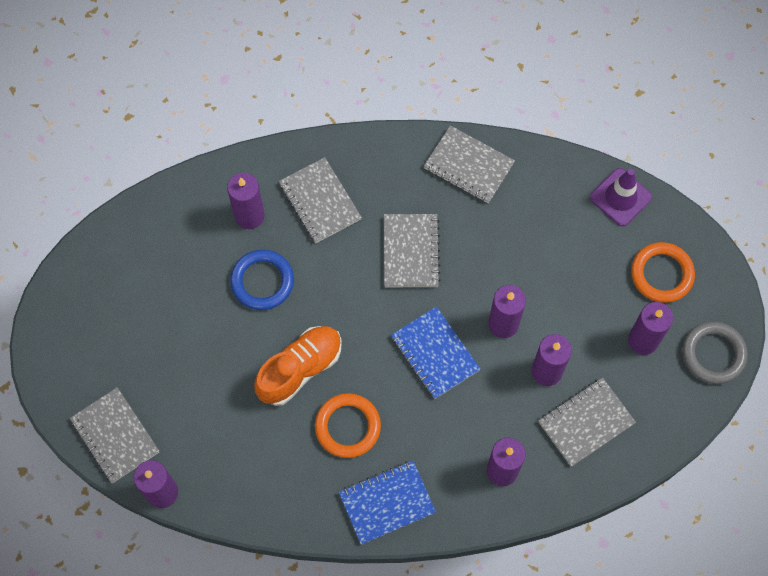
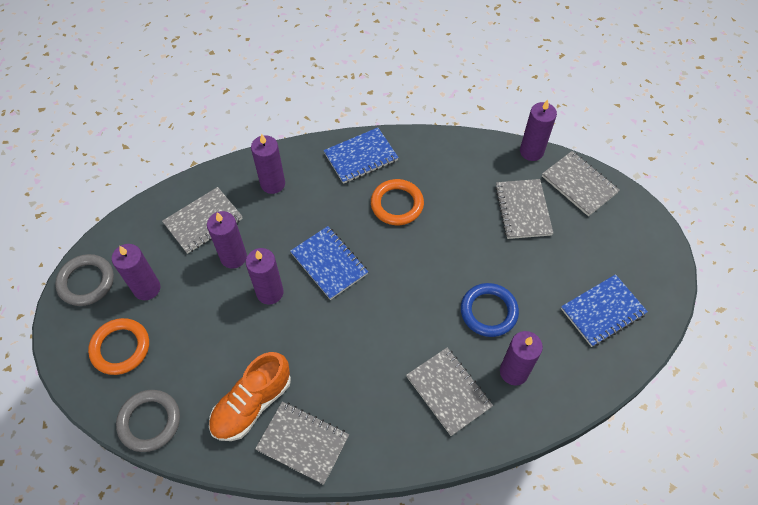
camera: 175 degrees right, 10 degrees down
(138, 271) = (603, 311): none -> blue notebook
(300, 369) = (442, 243): orange shoe -> orange shoe (252, 404)
(411, 252) = (356, 349): grey notebook -> grey notebook (522, 210)
(620, 197) = (149, 421): purple traffic cone -> grey ring

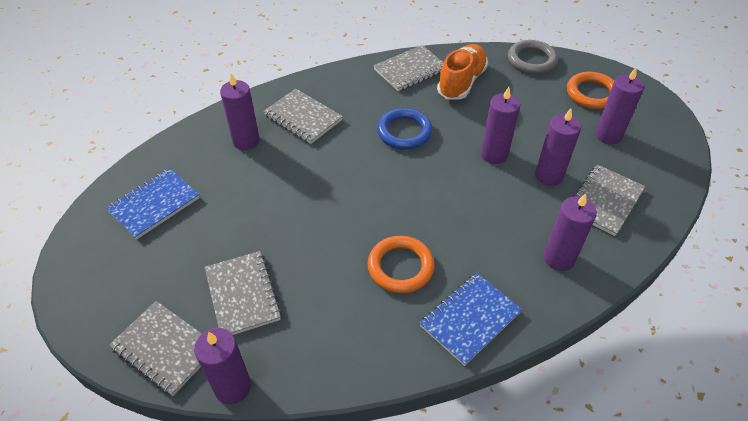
camera: 165 degrees right, 10 degrees down
(86, 282) = (666, 129): grey ring -> none
(303, 443) = (410, 70): grey notebook -> grey notebook turned 45 degrees counterclockwise
(329, 263) = (449, 190): blue notebook -> none
(488, 311) = (274, 181): blue ring -> blue ring (404, 132)

